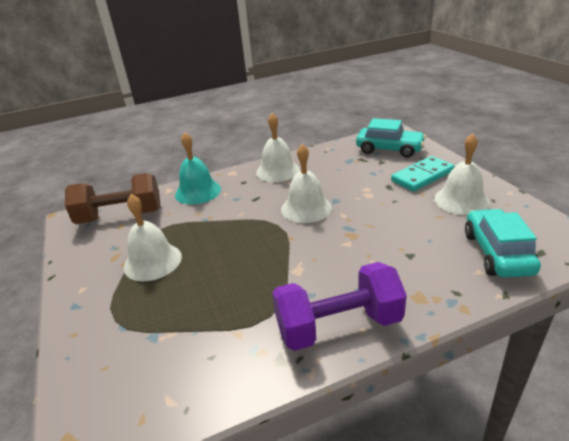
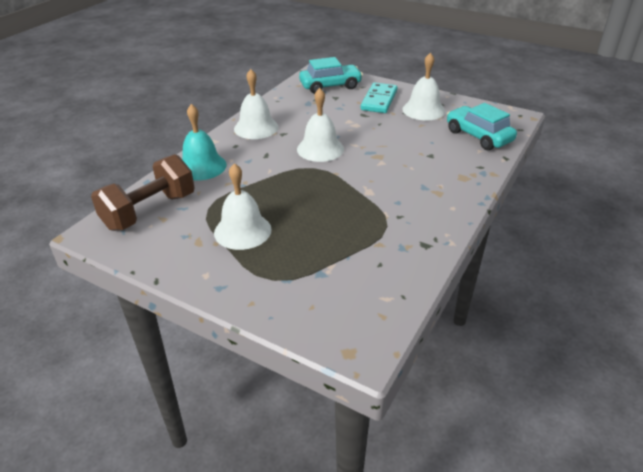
camera: 40 degrees left, 5 degrees up
(338, 326) = (437, 212): purple dumbbell -> none

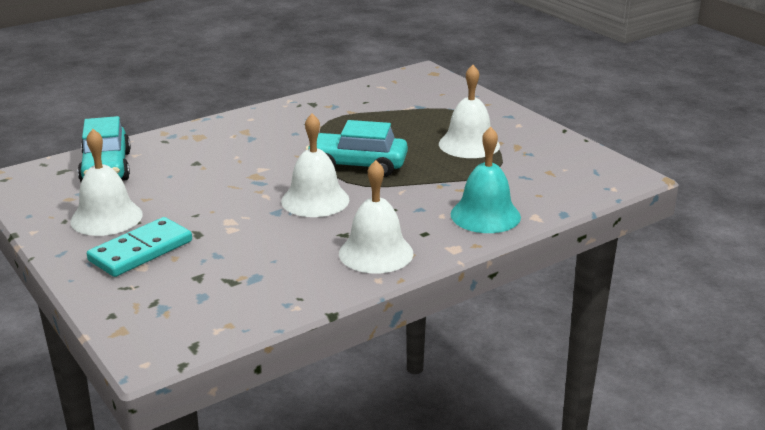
camera: 155 degrees left, 10 degrees down
(149, 211) = (563, 181): brown dumbbell -> none
(330, 86) = (177, 303): turquoise car -> turquoise car (357, 165)

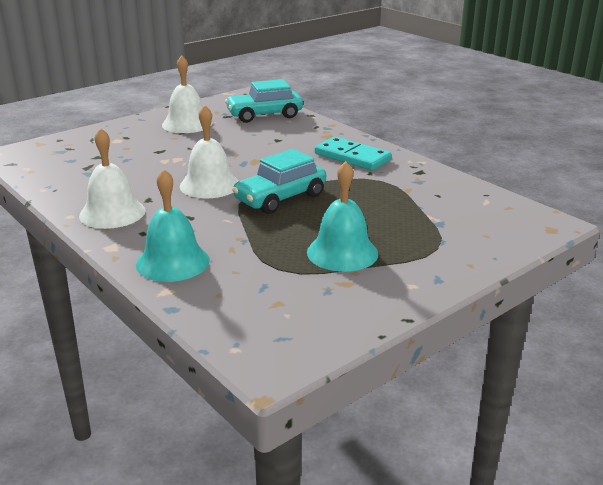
camera: 85 degrees right, 0 degrees up
(141, 251) = (137, 138): turquoise domino -> turquoise domino (352, 157)
(357, 165) = (280, 198): turquoise car -> turquoise car turned 135 degrees counterclockwise
(469, 144) = (342, 252): white bell -> turquoise bell

